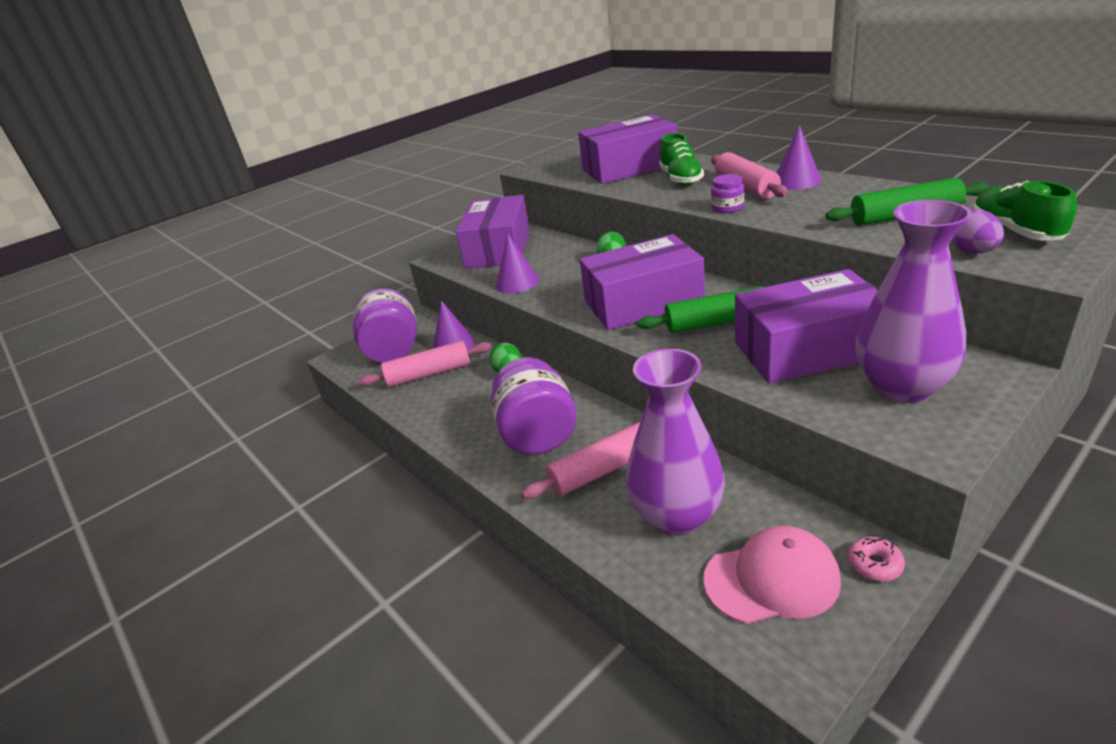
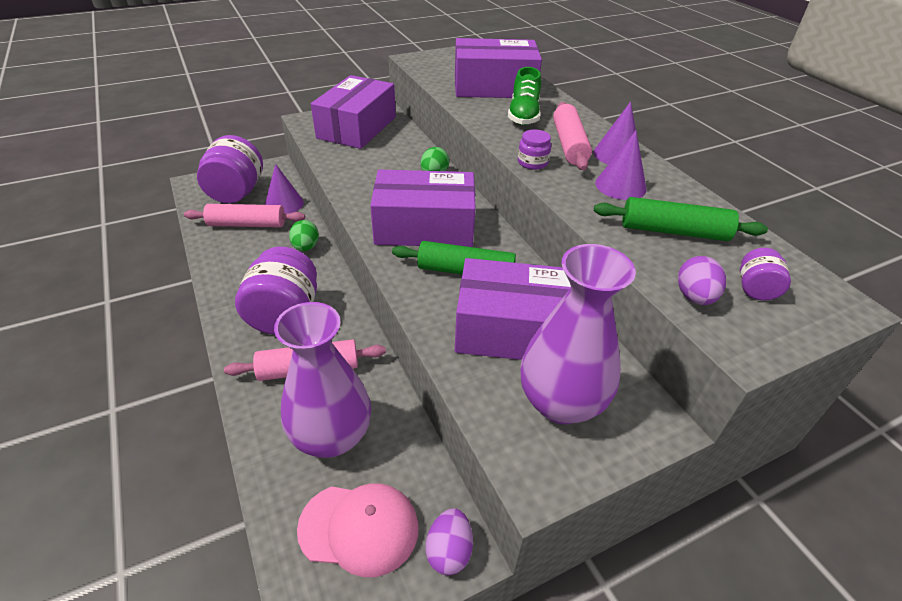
camera: 10 degrees right, 10 degrees up
(517, 282) = (344, 168): purple cone -> purple cone (620, 186)
(874, 564) = (449, 551): pink donut -> purple egg
(1015, 231) = (755, 289): green shoe -> purple jar

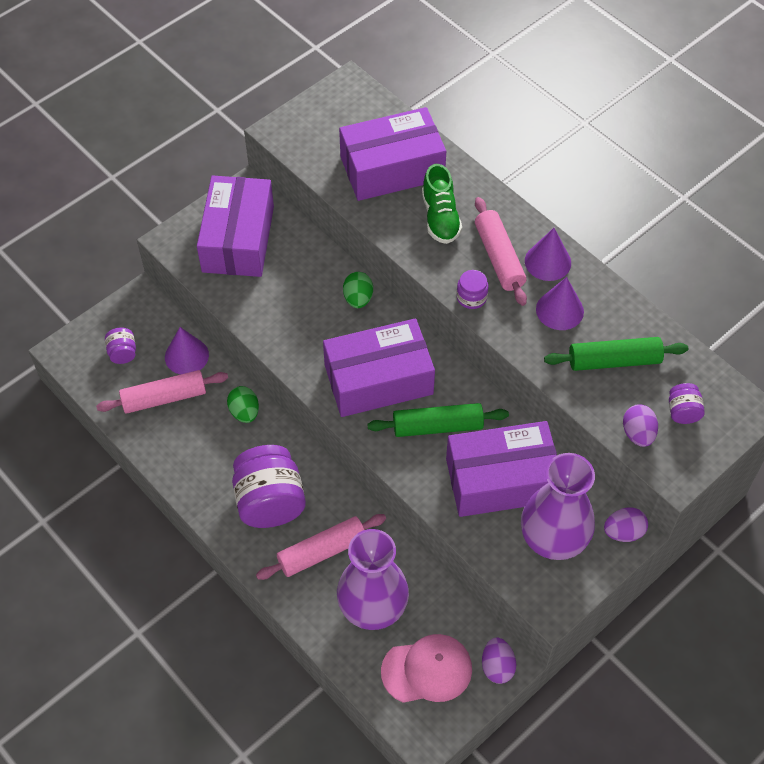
camera: 15 degrees left, 15 degrees up
(236, 193) = (123, 353): purple jar -> purple jar, size x0.47
(654, 418) = (623, 532): none -> purple egg

